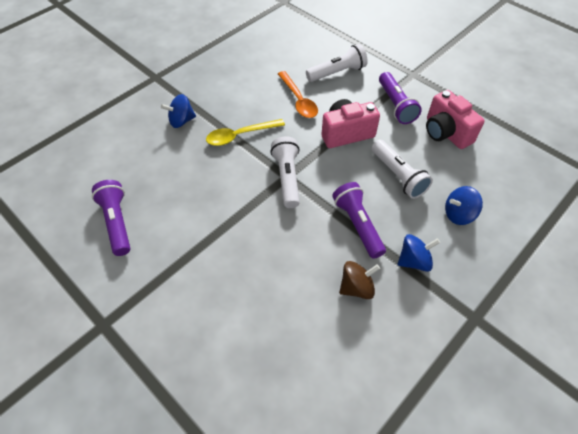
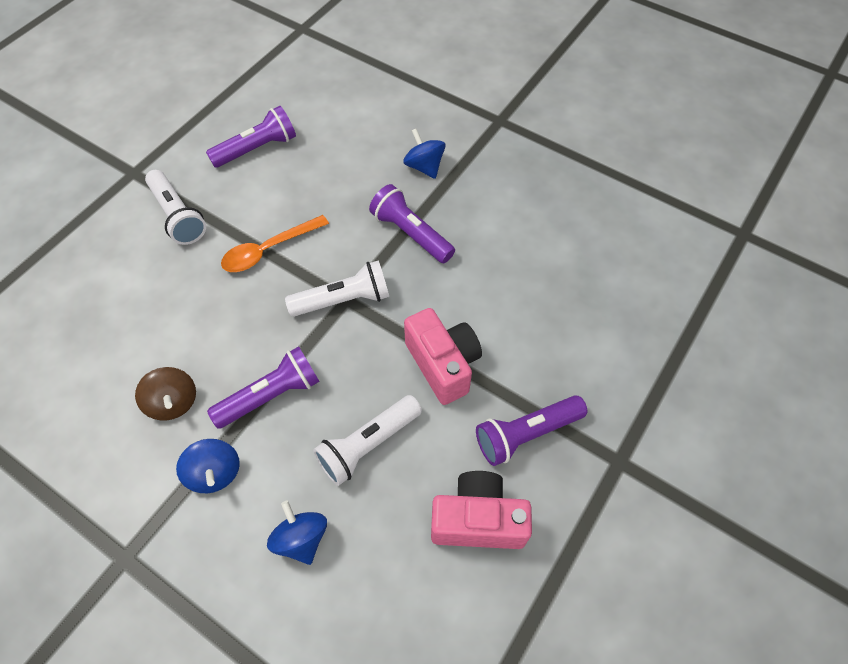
camera: 80 degrees right, 5 degrees up
(240, 135) = (411, 234): yellow spoon -> purple flashlight
(298, 100) = (499, 292): orange spoon -> orange spoon (269, 250)
(337, 73) = (581, 337): white flashlight -> white flashlight (178, 216)
(446, 133) = (477, 520): pink camera -> pink camera turned 45 degrees clockwise

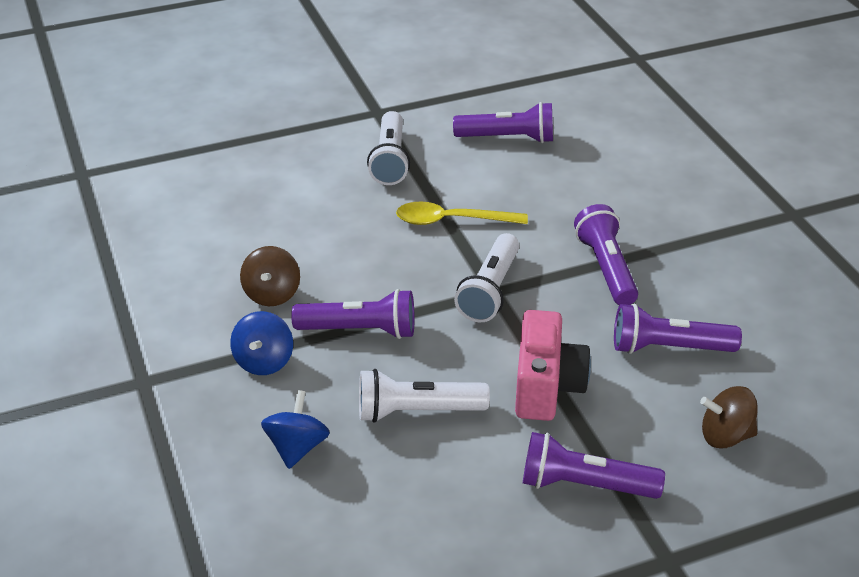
camera: 35 degrees right, 20 degrees down
(269, 250) = (452, 220): orange spoon -> yellow spoon
(343, 300) = (490, 290): white flashlight -> white flashlight turned 90 degrees clockwise
(424, 166) = (670, 219): blue spinning top -> none
(477, 520) = (472, 524): pink camera -> none
(499, 280) = (669, 348): none -> purple flashlight
(583, 334) = (725, 436): none -> brown spinning top

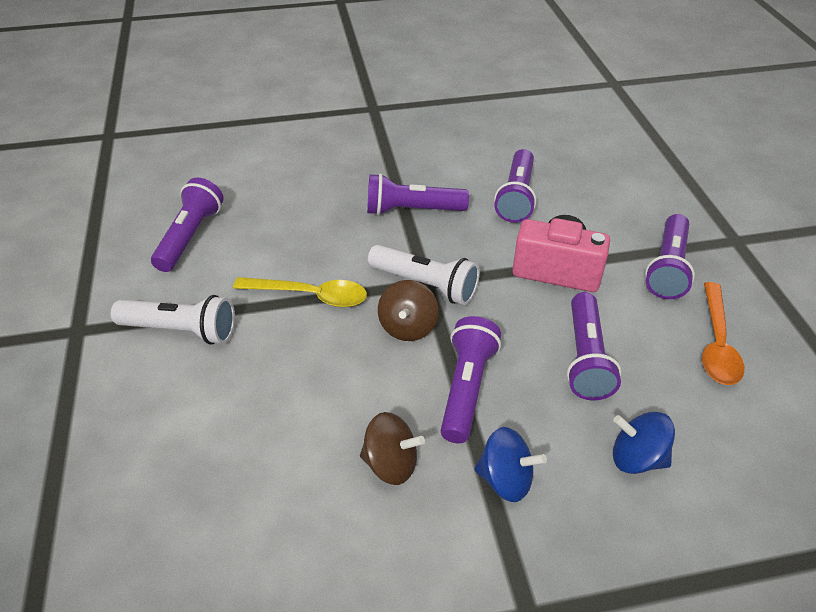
camera: 80 degrees left, 5 degrees up
(417, 411) = (586, 358): white flashlight -> purple flashlight
(452, 220) = (310, 296): yellow spoon -> yellow spoon turned 90 degrees counterclockwise
(465, 521) = (716, 343): none -> orange spoon
(725, 436) = (612, 190): brown spinning top -> brown spinning top (408, 327)

